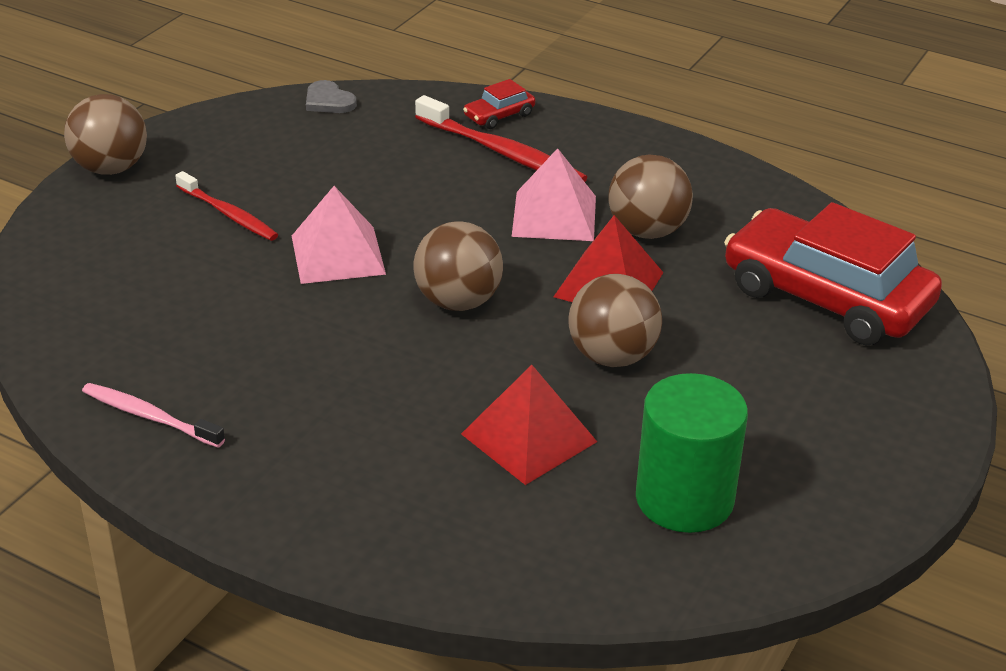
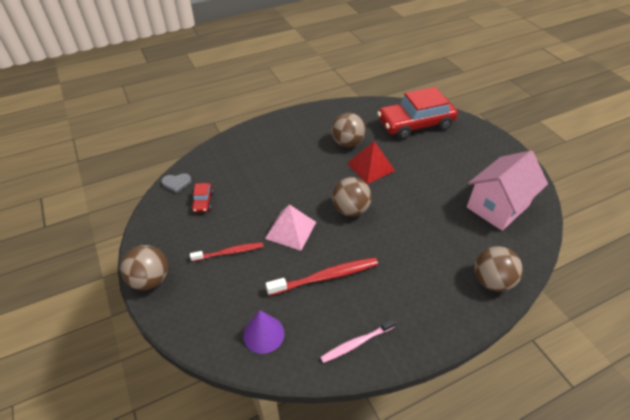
camera: 55 degrees left, 10 degrees up
(94, 313) = (263, 334): none -> purple cone
(499, 116) = (240, 142): red car -> red car (203, 201)
(502, 153) = (265, 153): red toothbrush -> red toothbrush (326, 277)
(529, 438) = (444, 229): red pyramid -> none
(554, 216) = (318, 160): pink pyramid -> none
(612, 356) = (412, 186): brown ball -> brown ball (491, 281)
(684, 499) = (497, 206): green cylinder -> pink house

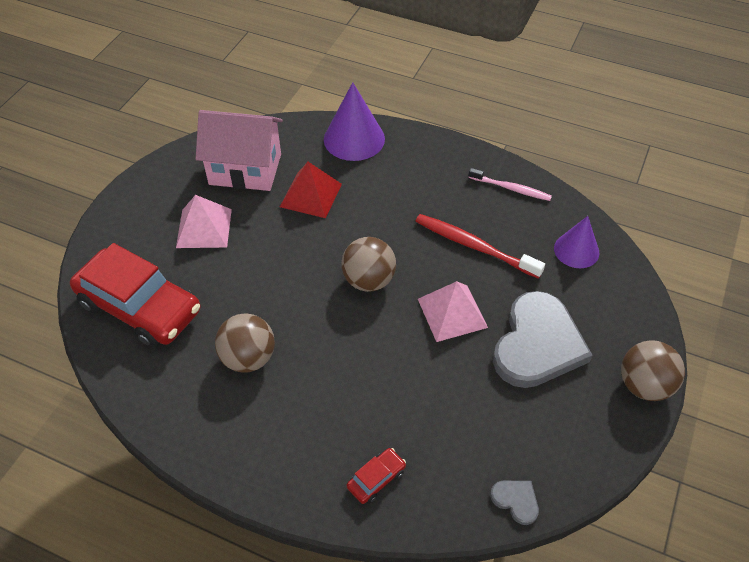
camera: 130 degrees left, 5 degrees up
(203, 201) = (508, 436): red car -> red car (376, 479)
(229, 252) = (537, 344): red toothbrush -> grey heart
(371, 167) = (276, 304): red pyramid -> red pyramid (310, 195)
(455, 166) = (204, 228): none -> pink pyramid
(491, 281) = (354, 139): brown ball -> purple cone

